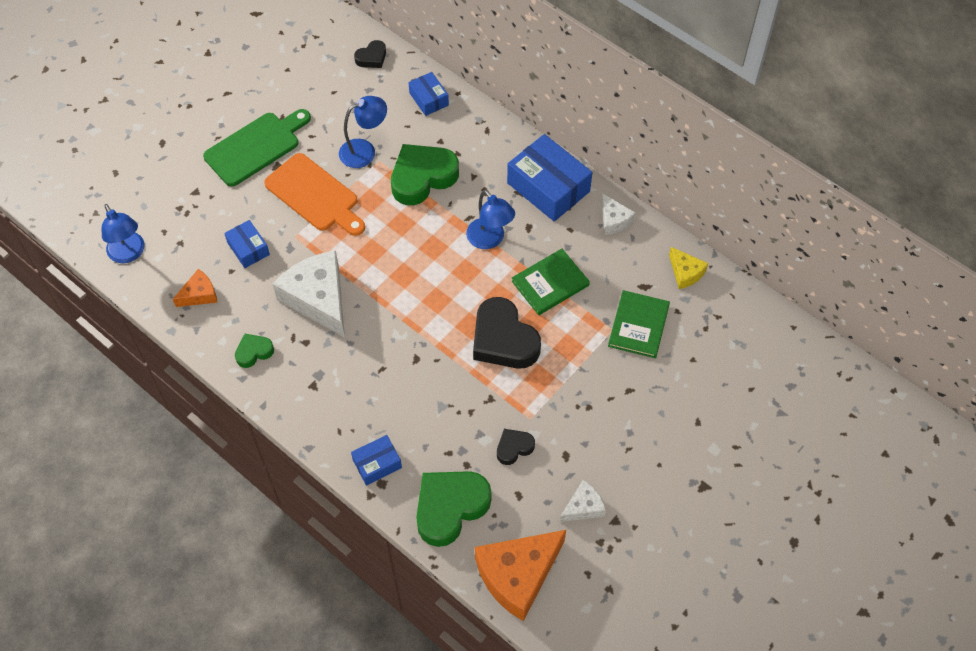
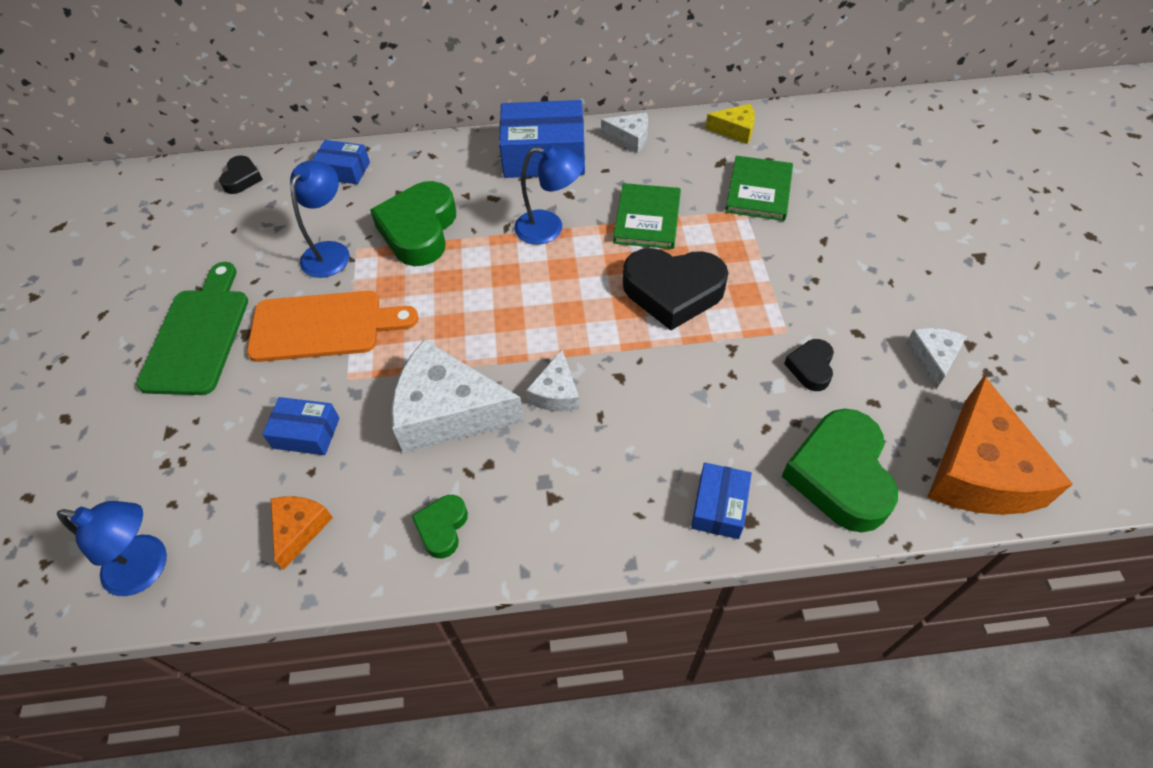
camera: 45 degrees left, 5 degrees down
(376, 337) = (556, 393): none -> white cheese
(638, 325) = (759, 191): green book -> green book turned 45 degrees clockwise

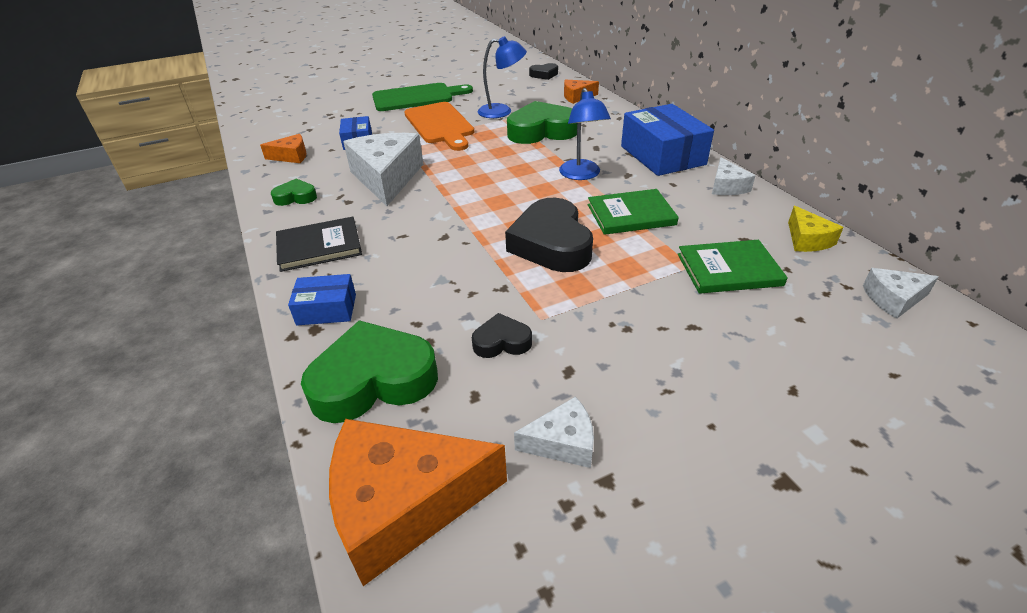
camera: 70 degrees right, 15 degrees down
(148, 568) = (265, 127): blue lamp -> none
(344, 170) = (577, 97): blue box -> orange cheese
(556, 393) = (417, 213): white cheese -> white cheese (893, 299)
(587, 506) = (319, 246): none -> black book

